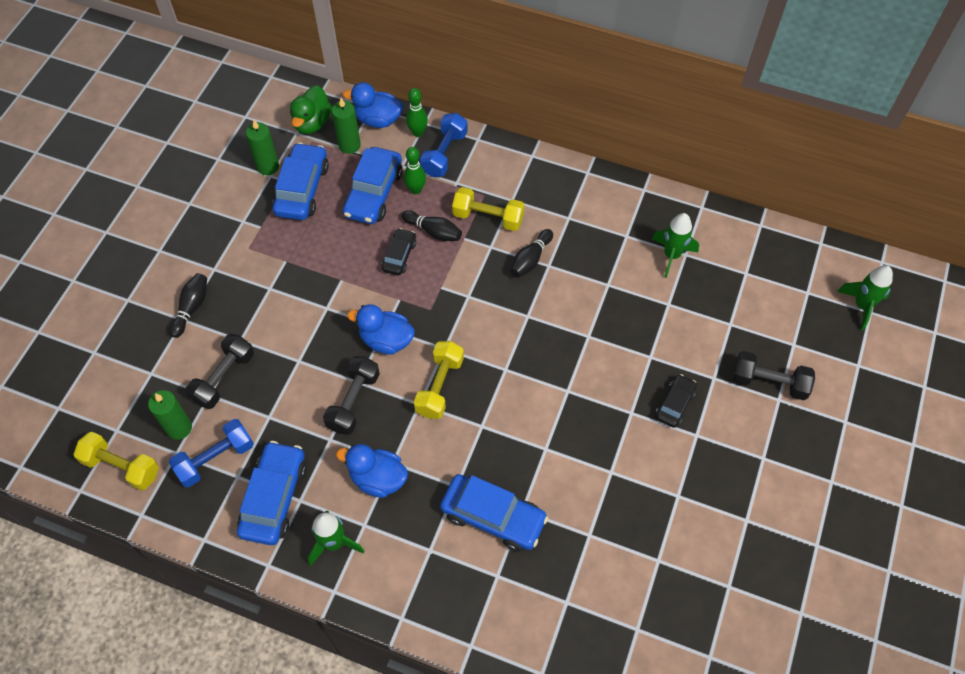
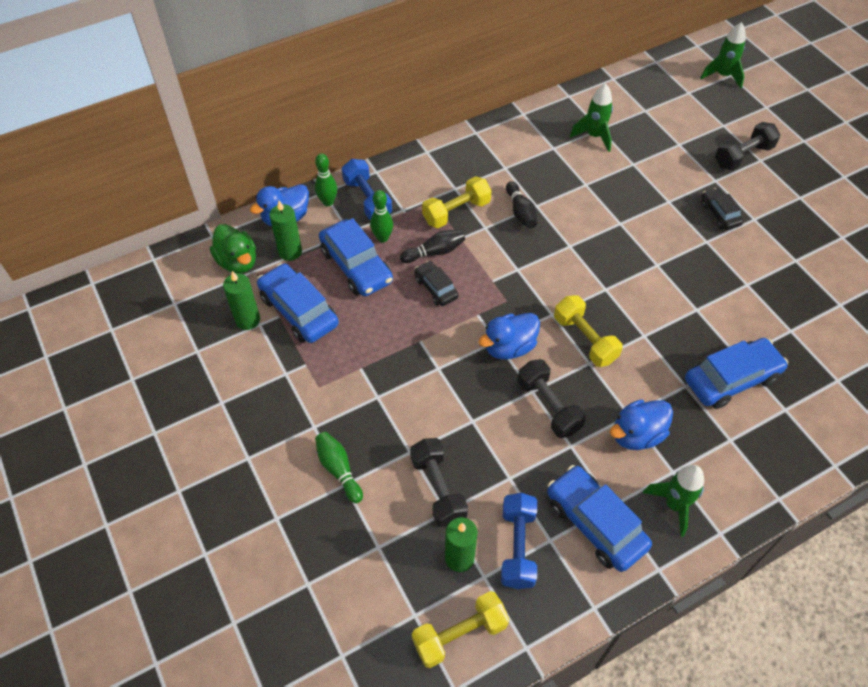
camera: 50 degrees left, 5 degrees down
(191, 308) = (339, 469): black bowling pin -> green bowling pin

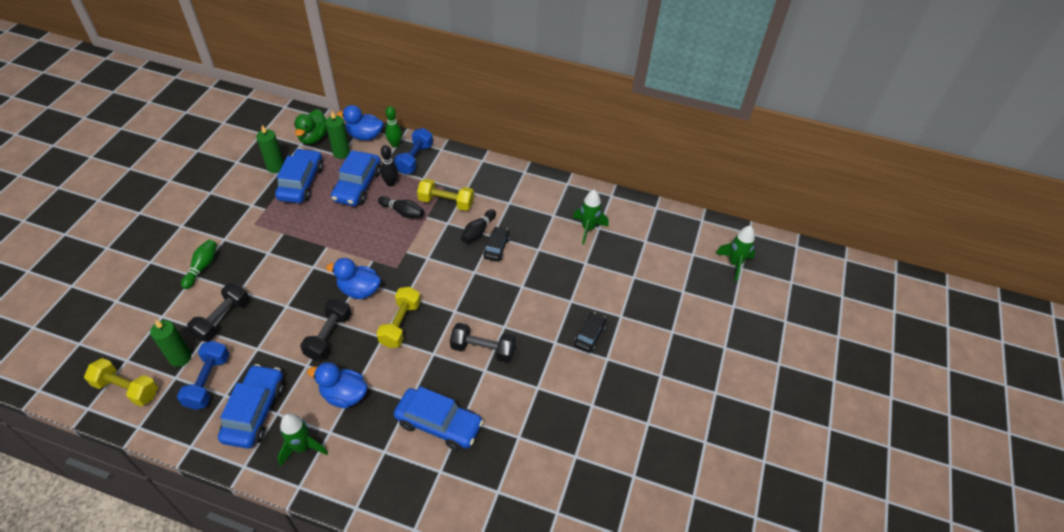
camera: 45 degrees right, 5 degrees down
(382, 238) = (391, 183): green bowling pin -> black bowling pin
(436, 288) = (374, 229): black car -> black car (496, 248)
(517, 547) = (208, 381): blue dumbbell -> blue dumbbell turned 45 degrees counterclockwise
(743, 156) = (664, 319): black dumbbell -> black dumbbell (483, 349)

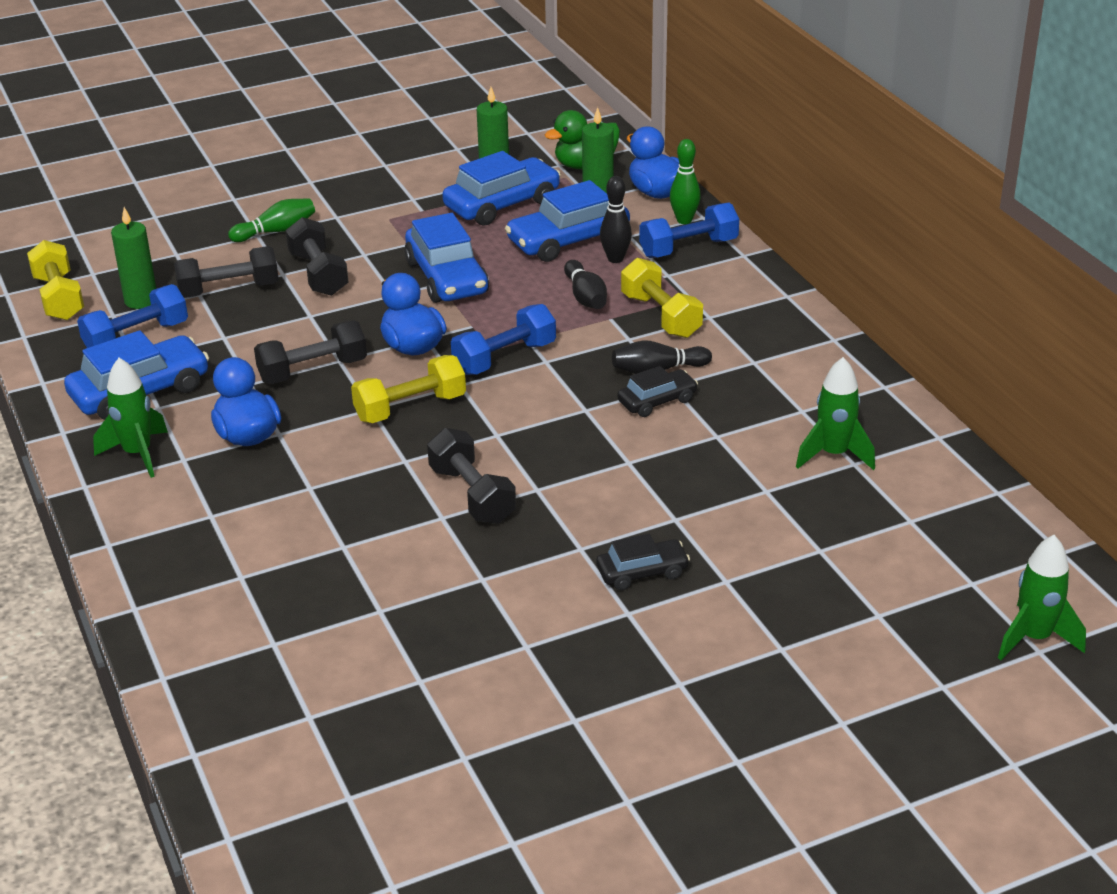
camera: 50 degrees right, 15 degrees down
(259, 279) = (318, 274): none -> black dumbbell
(408, 268) = (504, 358): none -> blue dumbbell
(439, 423) = (307, 532): blue car -> blue car (447, 277)

